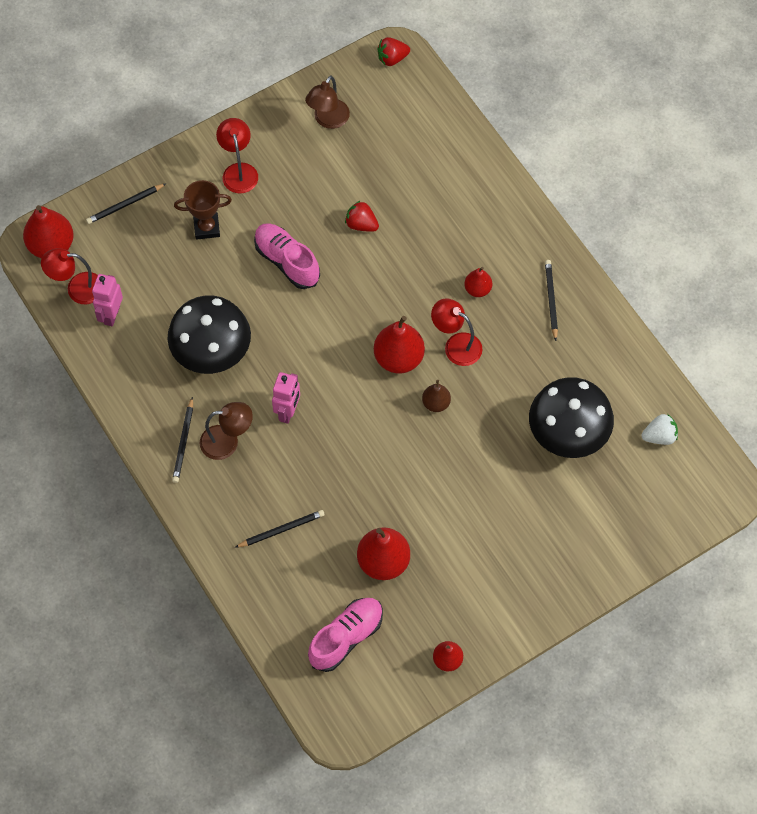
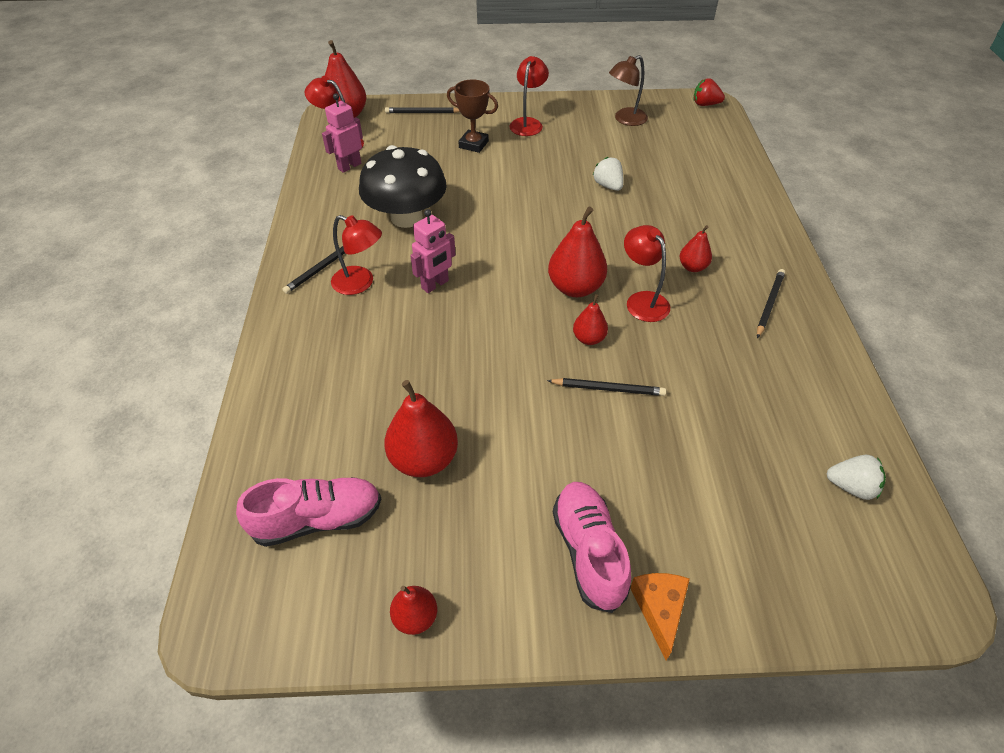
camera: 30 degrees right, 15 degrees down
(227, 442) = (360, 283): brown lamp -> red lamp
(281, 529) = (344, 376): black pencil -> black pencil (608, 388)
(287, 261) = (522, 185): pink shoe -> pink shoe (588, 551)
(361, 224) = (608, 186): red strawberry -> white strawberry
(436, 403) = (589, 338): brown pear -> red pear
(568, 433) = (727, 430): black mushroom -> none
(581, 579) = (659, 609): none -> orange cheese

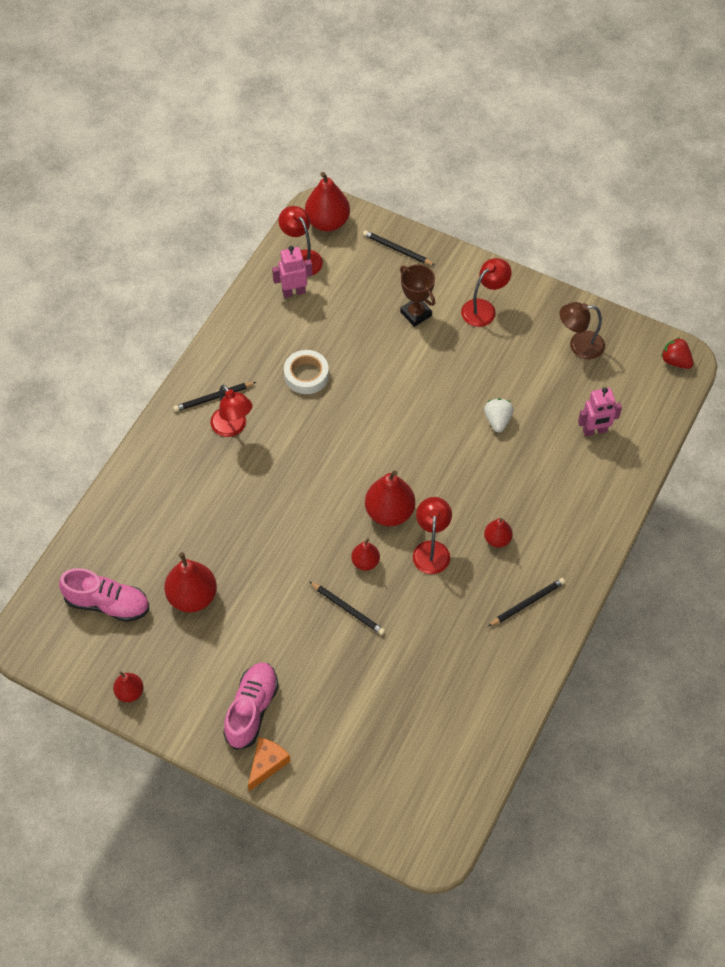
camera: 30 degrees right, 10 degrees up
(406, 217) = (306, 375): black mushroom -> white tape
(435, 284) = (286, 456): pink robot -> pink robot (595, 431)
(851, 486) = (450, 762): white strawberry -> none

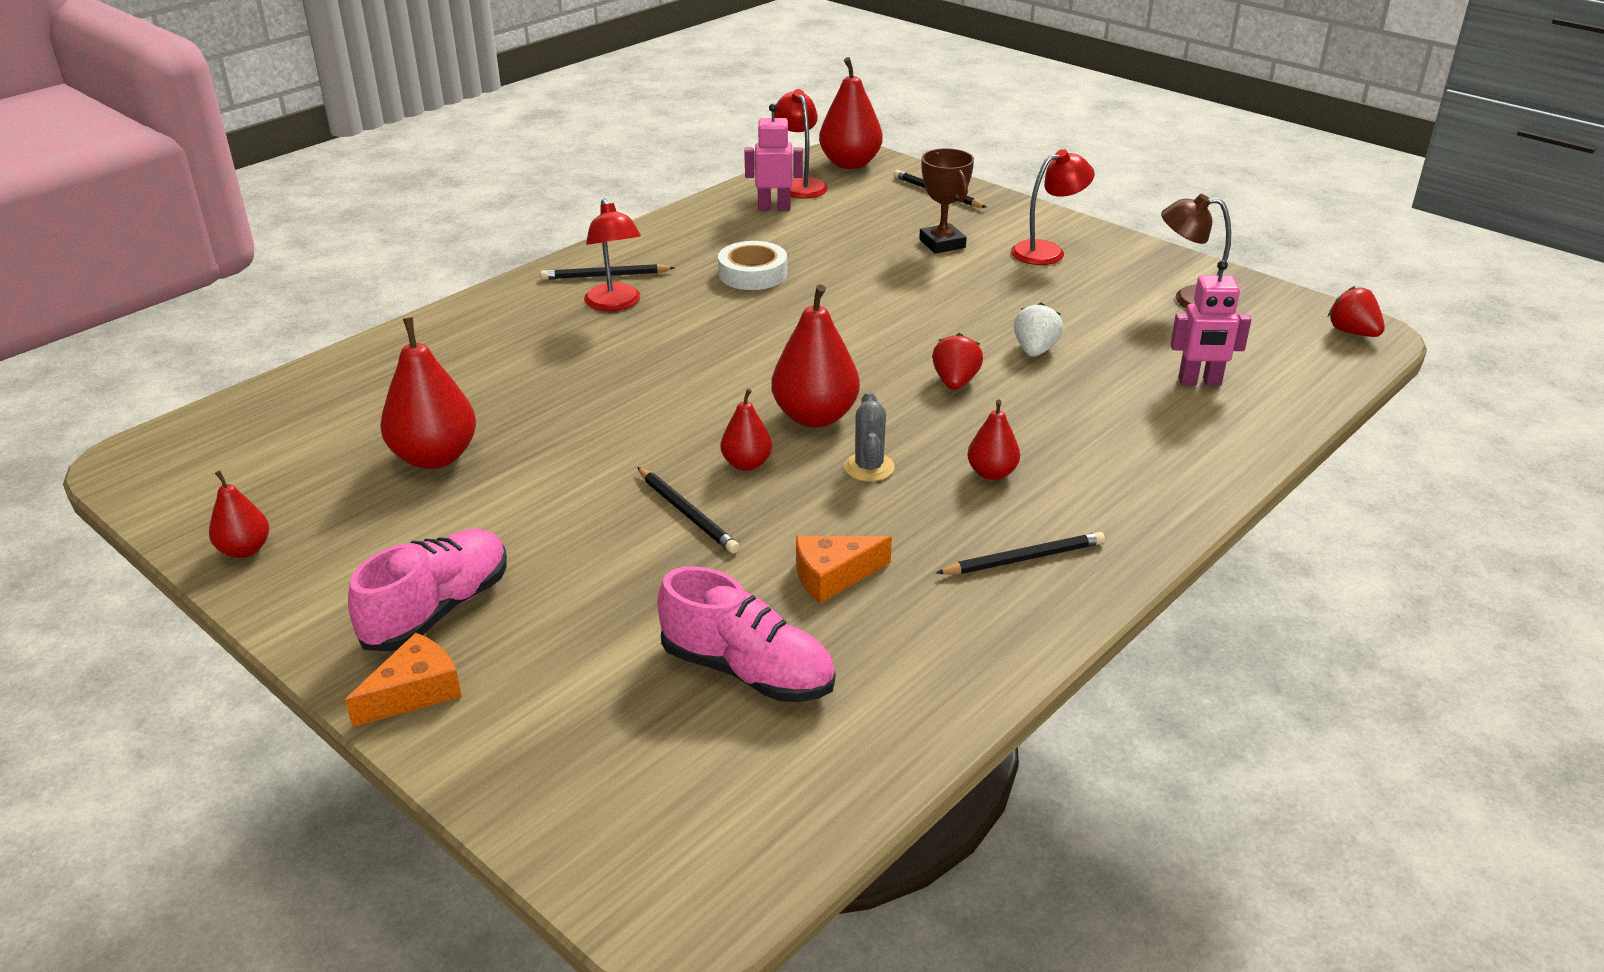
camera: 15 degrees right, 25 degrees down
(107, 603) = (295, 443): pink shoe -> pink shoe (747, 671)
(431, 550) = (869, 467): red lamp -> grey cactus
(437, 638) = (833, 576): none -> orange cheese
(459, 462) = (955, 382): none -> red strawberry

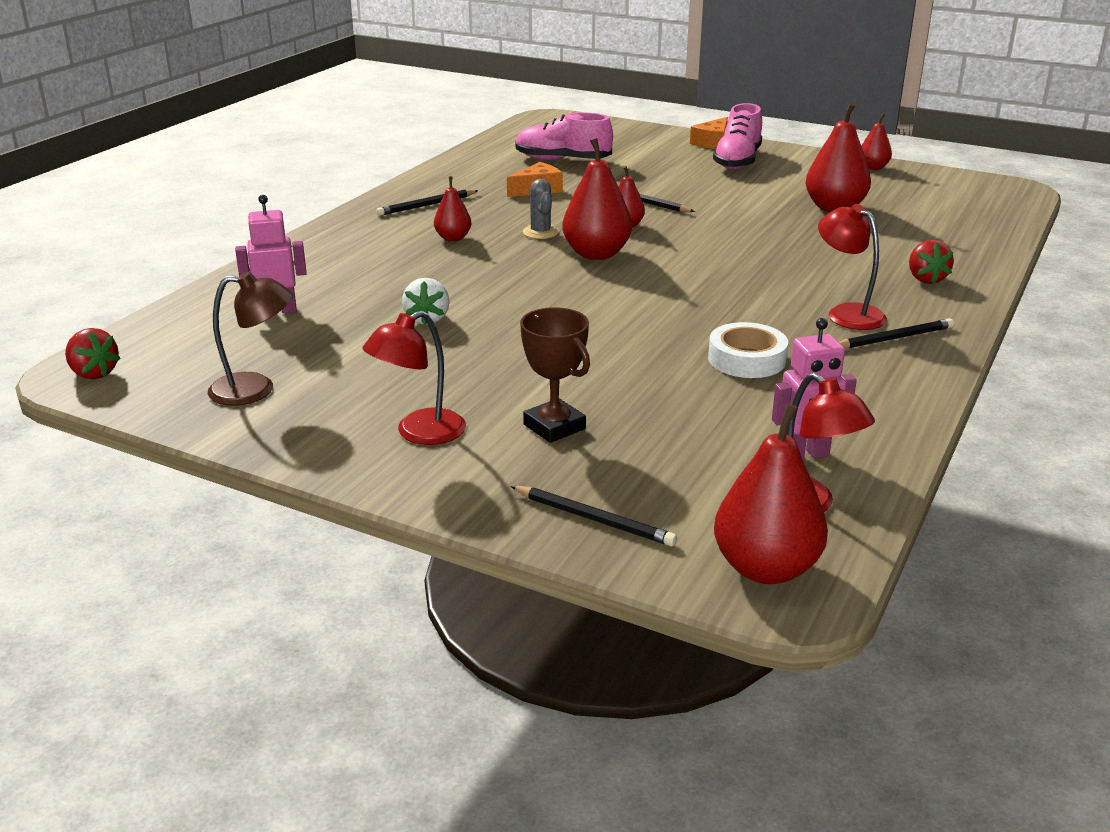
camera: 165 degrees right, 5 degrees down
(955, 382) = (494, 287): red strawberry -> red strawberry (925, 279)

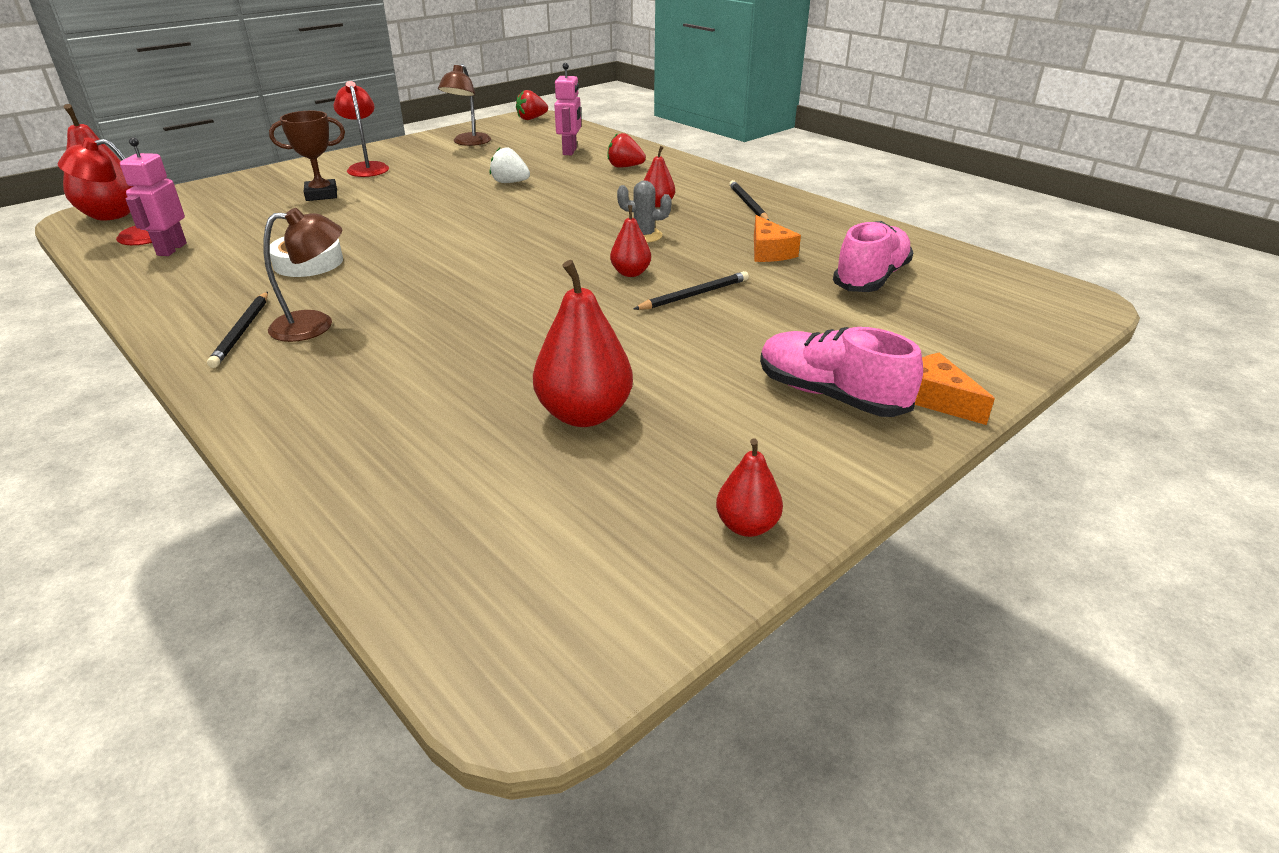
camera: 110 degrees right, 5 degrees up
(594, 519) = (223, 190): black pencil -> none
(596, 254) = (571, 248): red pear -> none
(847, 313) = (315, 325): red lamp -> brown lamp
(925, 279) = (319, 399): red strawberry -> red strawberry (625, 167)

